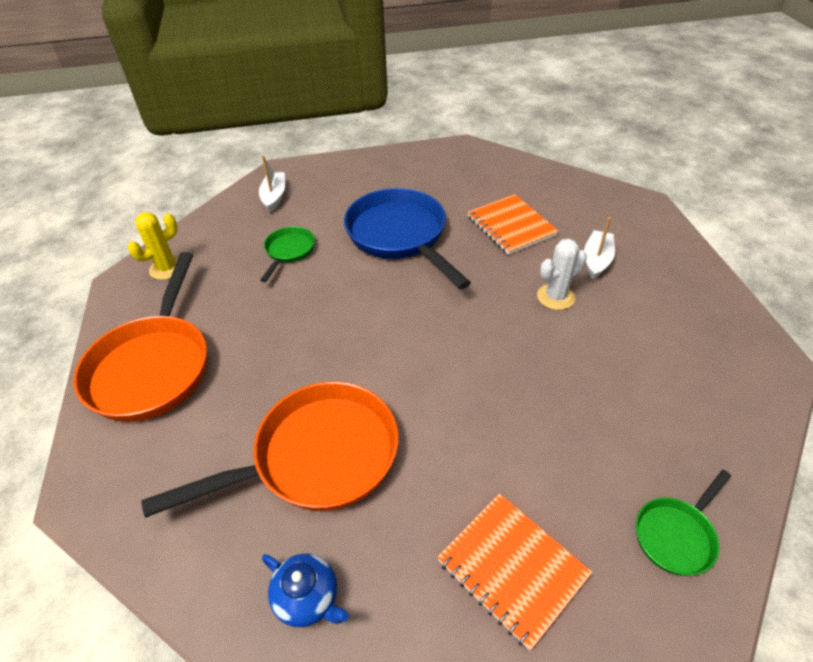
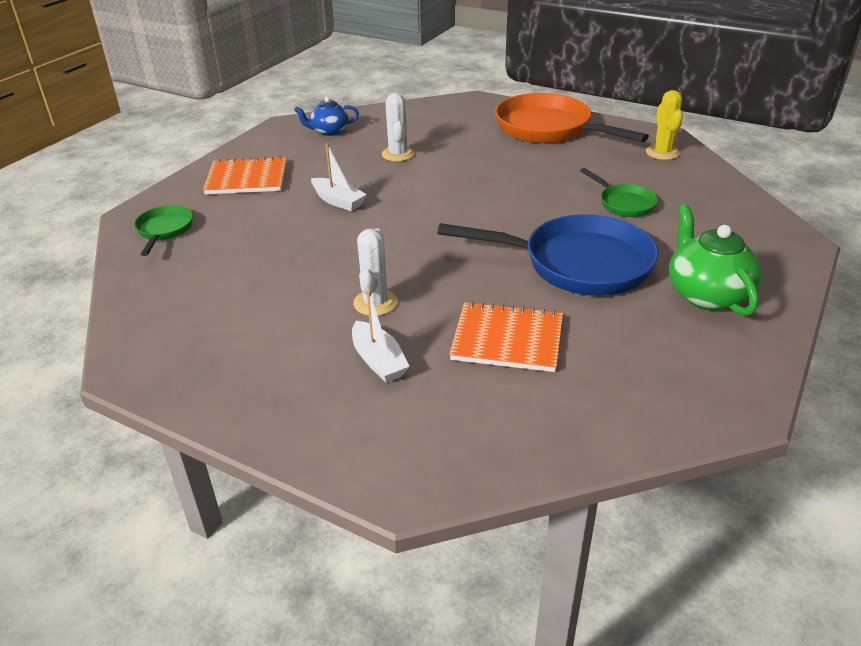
camera: 130 degrees right, 10 degrees down
(274, 197) = (737, 224): white boat -> white boat (338, 201)
(317, 457) = (398, 154): orange pan -> white cactus
(378, 182) = (706, 294): none -> green teapot

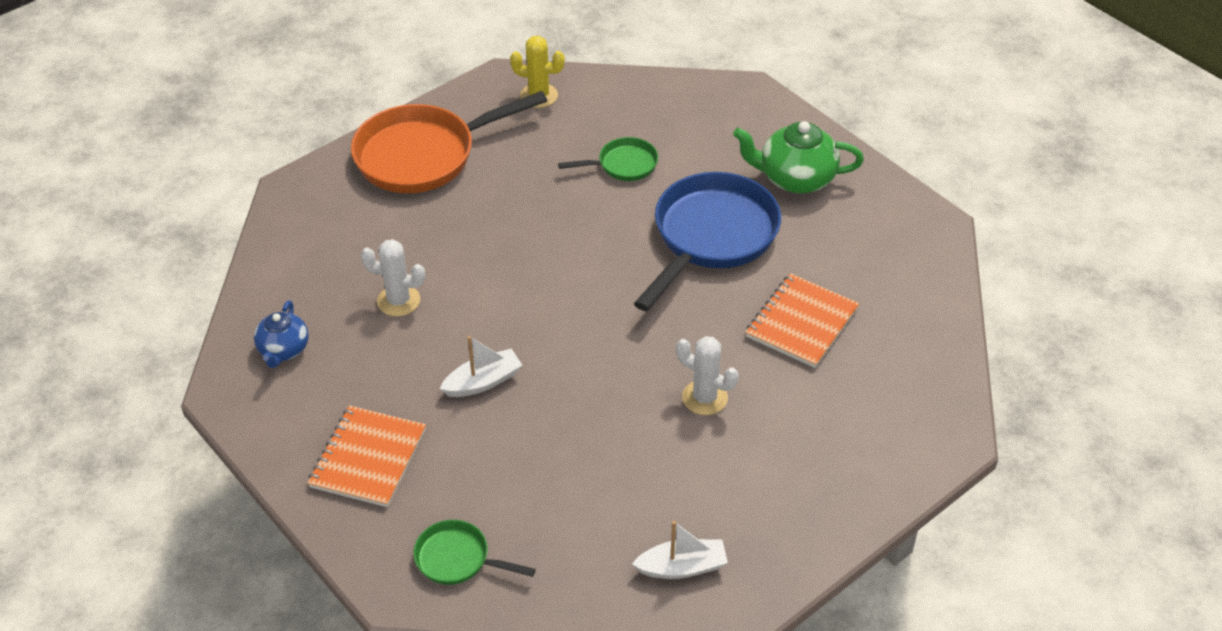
camera: 70 degrees left, 10 degrees up
(378, 361) = (795, 417): white boat -> white boat (682, 567)

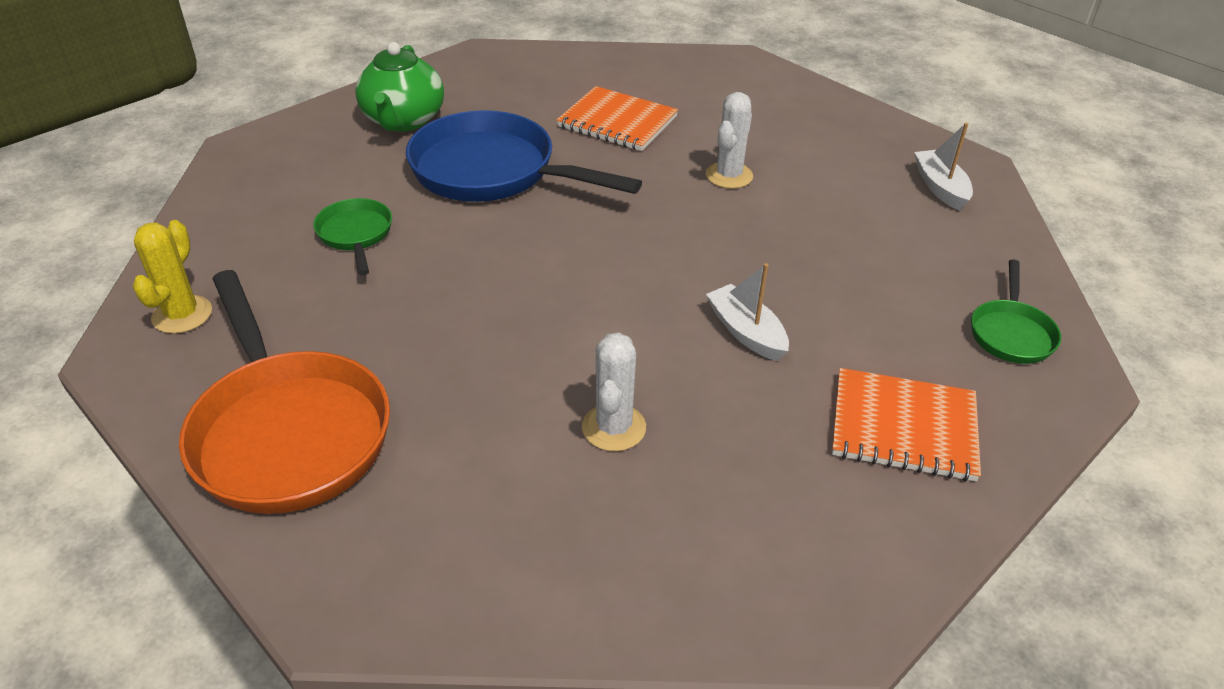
camera: 95 degrees left, 5 degrees down
(283, 350) = (734, 556): blue teapot -> none

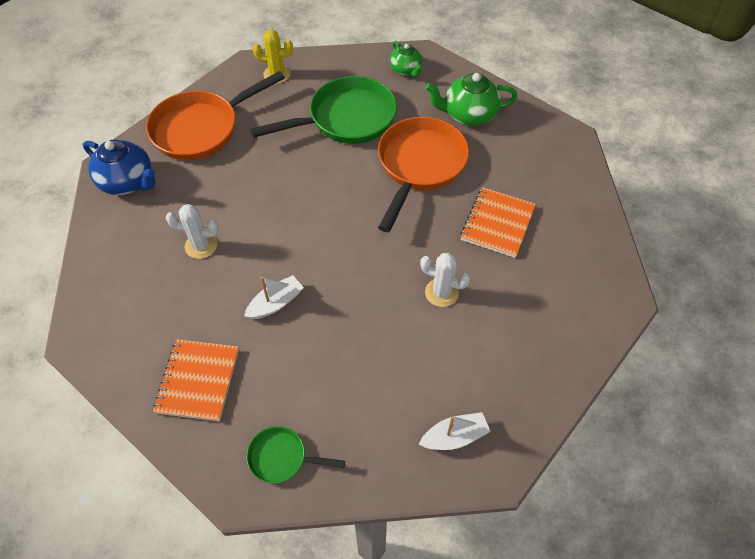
camera: 85 degrees right, 15 degrees up
(269, 165) = (406, 70): none -> green teapot
(356, 235) = (346, 119): green pan -> green pan, size x2.04
(405, 561) = (128, 182): none -> blue teapot
(492, 171) = (420, 166): blue pan -> orange pan

